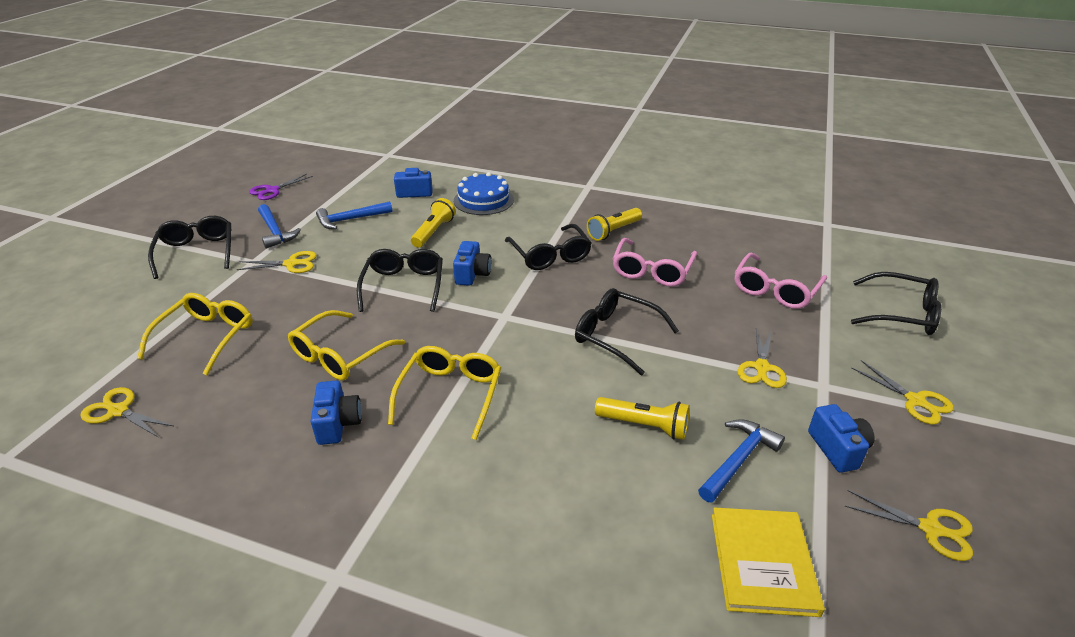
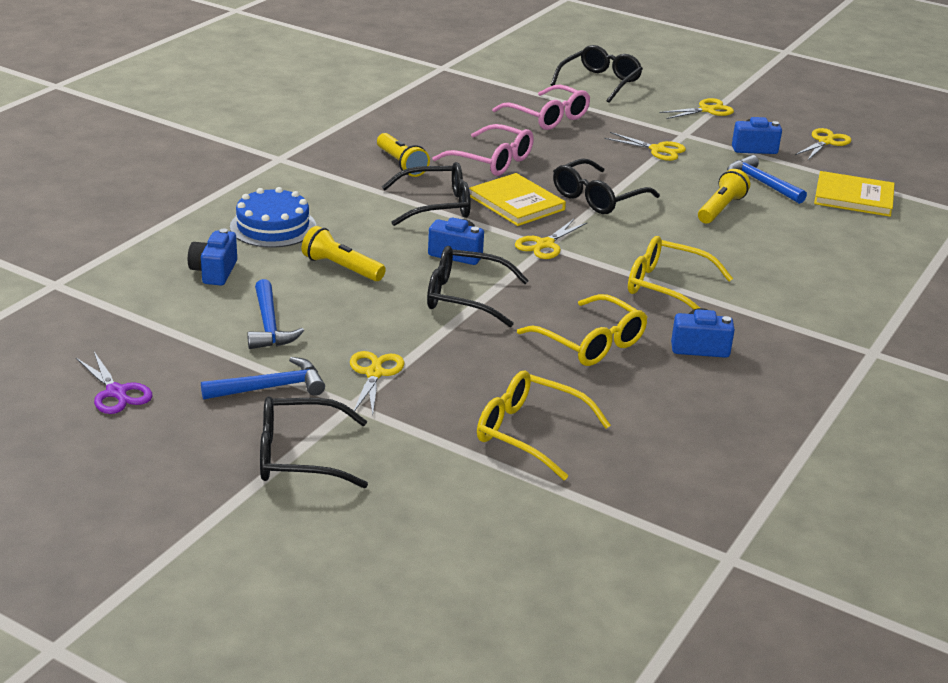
camera: 80 degrees left, 5 degrees down
(118, 411) = (659, 485): yellow scissors -> yellow scissors (545, 244)
(578, 292) = (516, 203): none -> yellow book

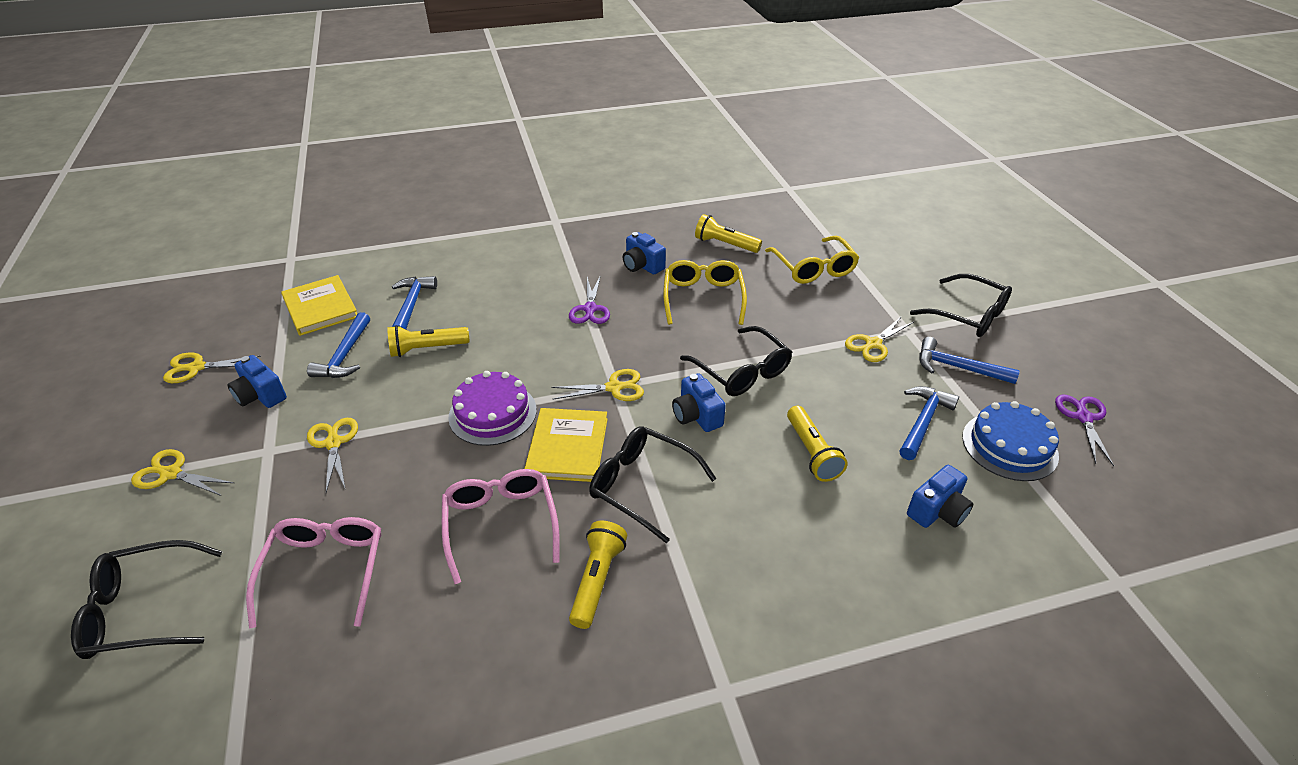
camera: 135 degrees left, 10 degrees up
(273, 226) = (834, 548): blue cake -> blue cake (1009, 446)
(598, 198) = (492, 413): black glasses -> purple cake
(664, 415) = (725, 244): none -> yellow flashlight
(667, 287) = (590, 309): yellow glasses -> purple scissors
(801, 227) = (412, 305): none -> blue hammer

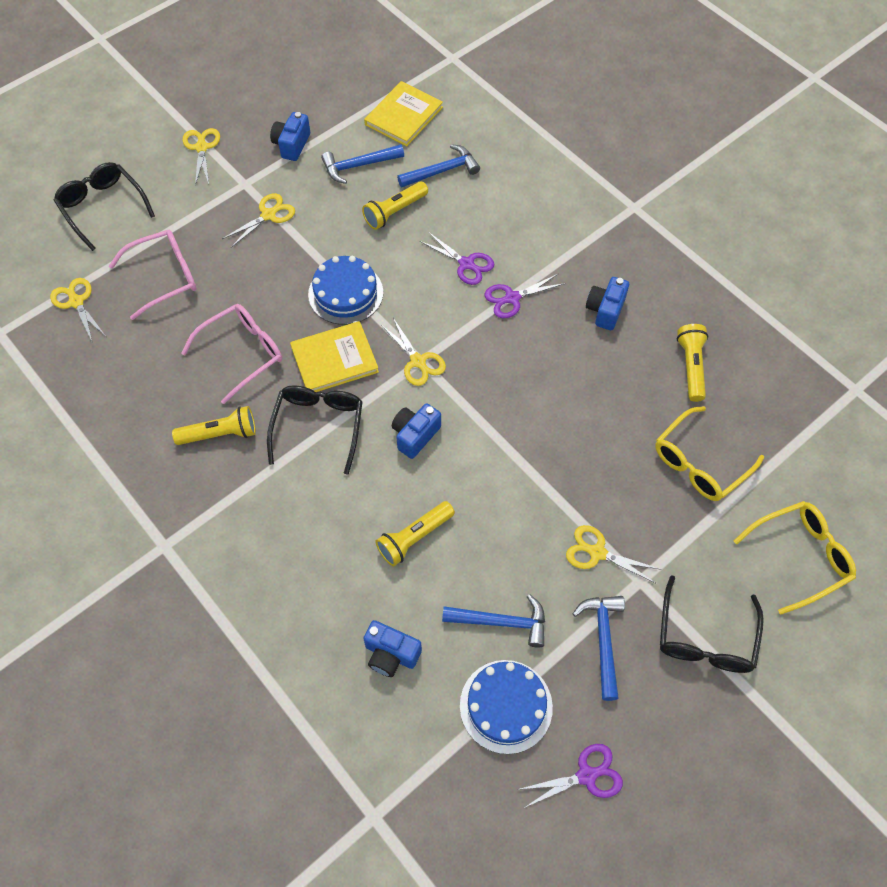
camera: 65 degrees right, 20 degrees up
(196, 368) = (299, 91): yellow scissors -> yellow scissors (76, 302)
(427, 349) = (394, 212): yellow flashlight -> yellow flashlight turned 90 degrees counterclockwise
(492, 413) = (345, 293): purple cake -> blue cake
(530, 323) = (466, 264): none -> purple scissors
(703, 298) = (584, 381): yellow glasses -> yellow glasses (800, 557)
(741, 371) = (491, 450): black glasses -> none

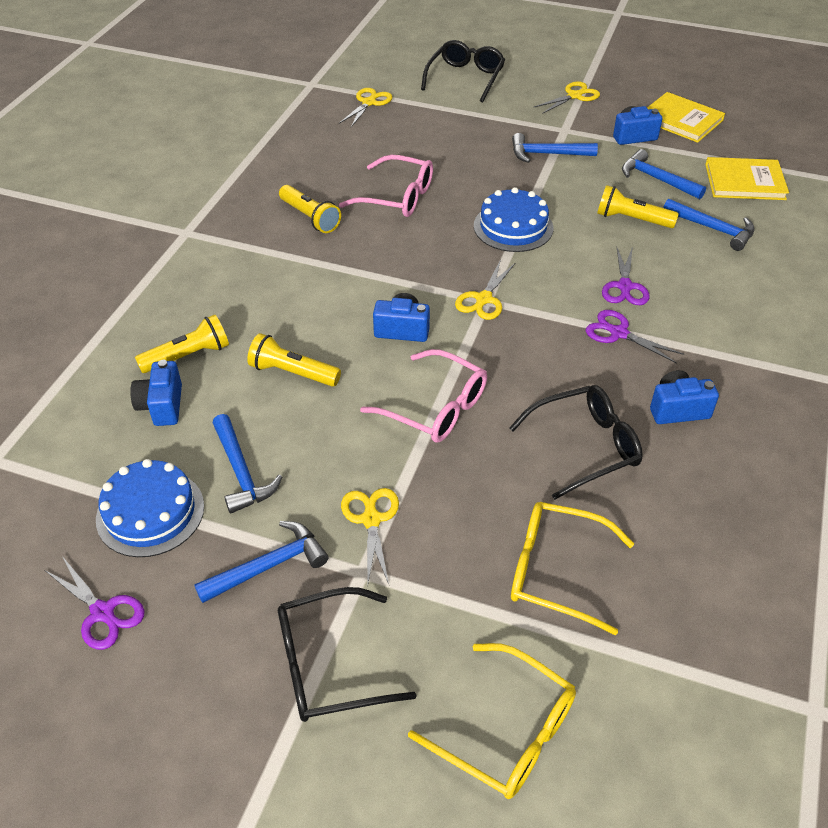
camera: 60 degrees right, 15 degrees down
(164, 277) = (431, 130): pink glasses -> pink glasses (435, 407)
(268, 215) = (547, 154): yellow scissors -> blue hammer
(318, 426) = (362, 267): black glasses -> black glasses (585, 446)
(334, 359) = (438, 248): yellow book -> yellow book (681, 120)
(691, 367) = (678, 513): yellow flashlight -> yellow flashlight (188, 356)

